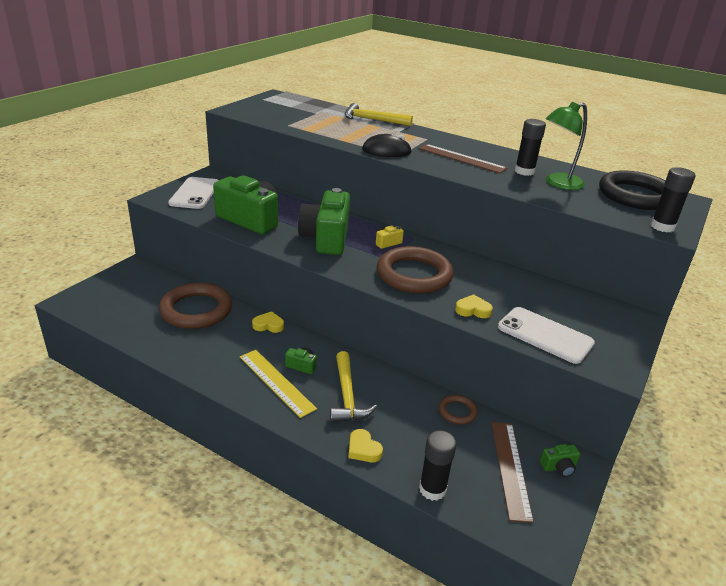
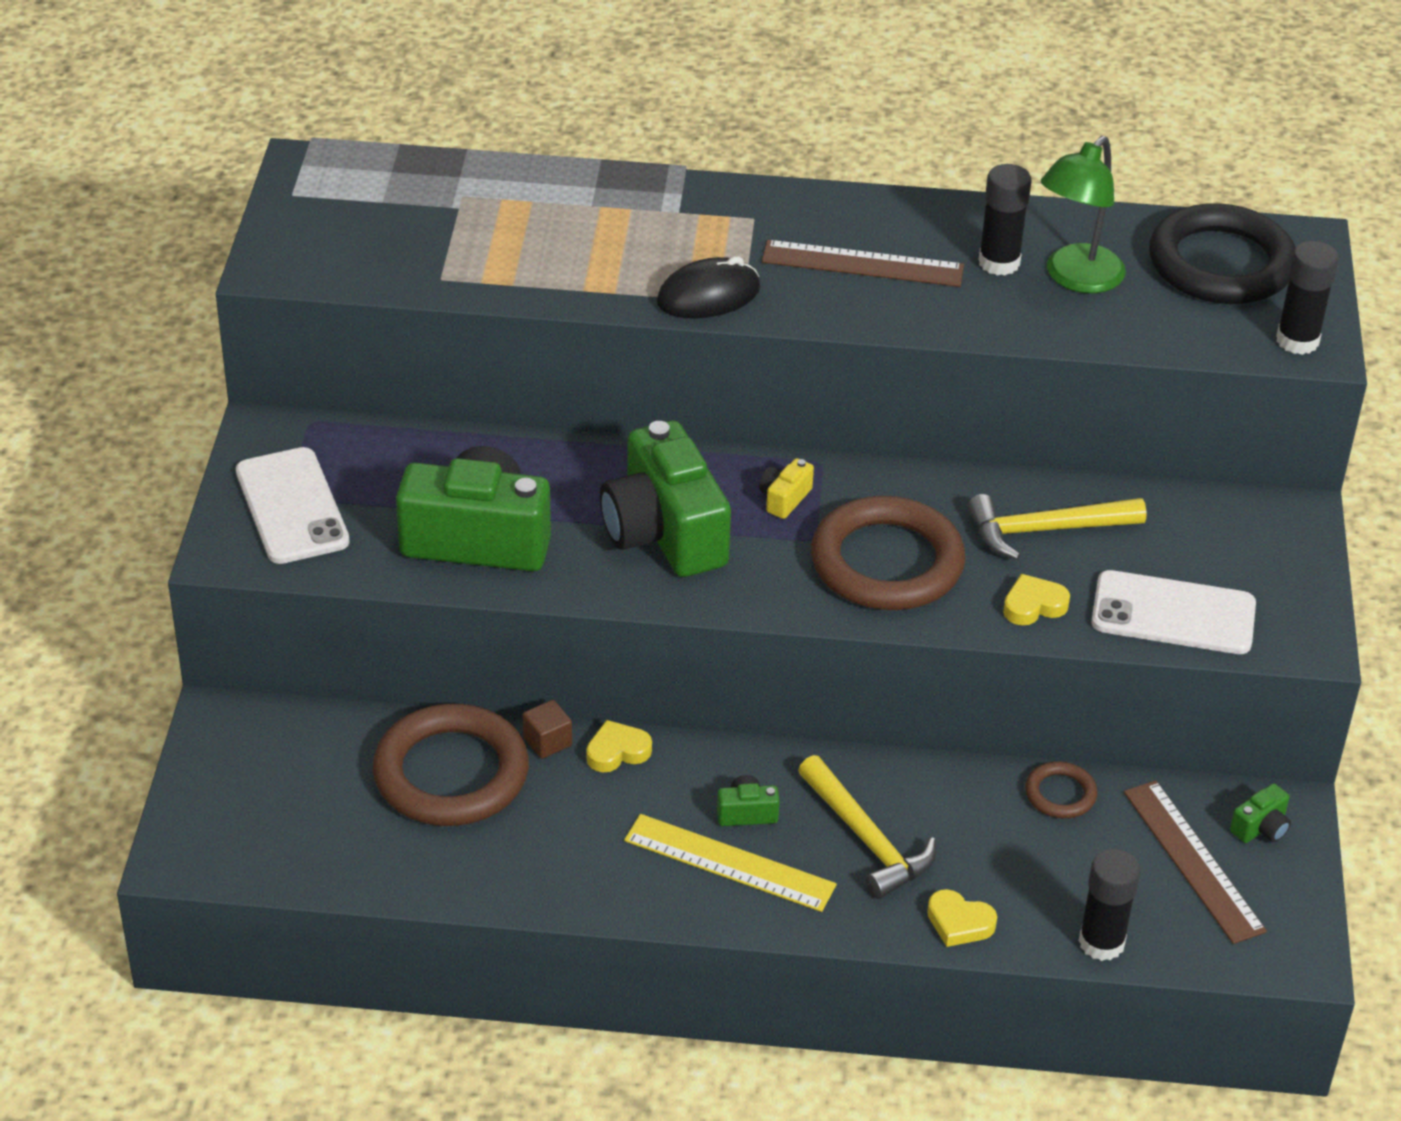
camera: 25 degrees left, 10 degrees up
(244, 312) = (547, 741): none -> brown cube
(372, 120) = (595, 188): yellow hammer -> yellow hammer (1046, 530)

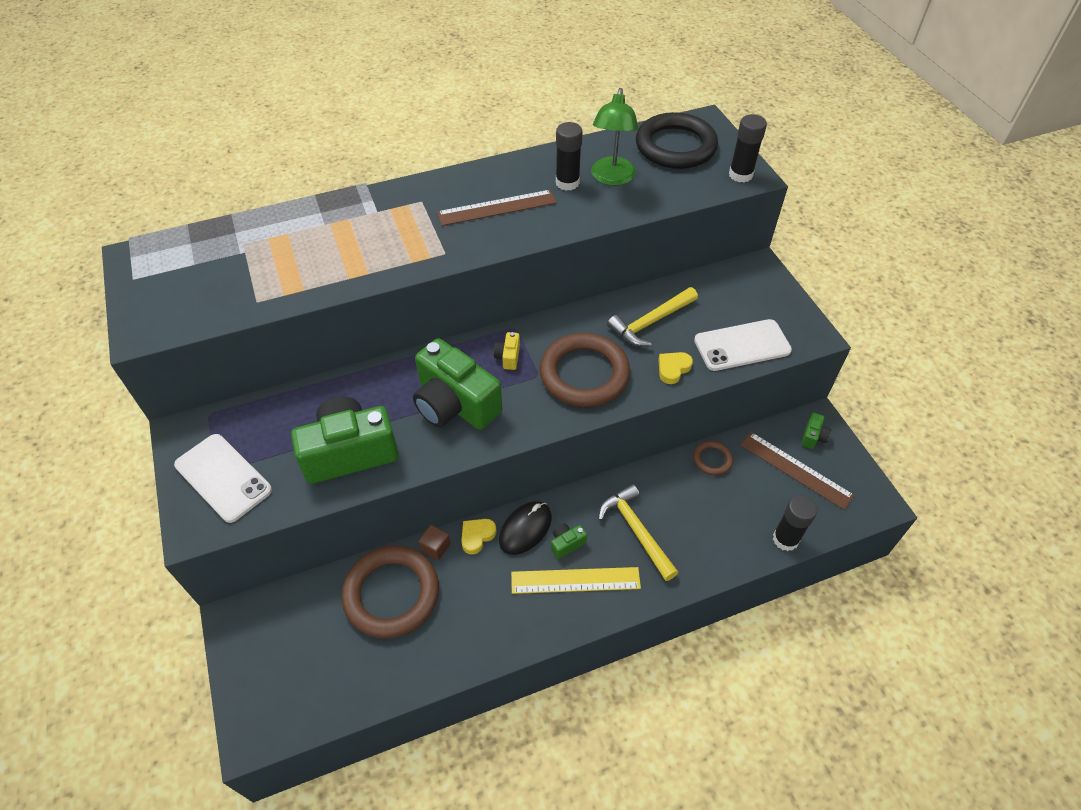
camera: 25 degrees left, 10 degrees up
(708, 296) = (423, 256): black mouse -> black mouse (525, 529)
(866, 839) = (636, 531): yellow hammer -> yellow hammer turned 150 degrees counterclockwise
(959, 923) = (712, 561): yellow heart -> none

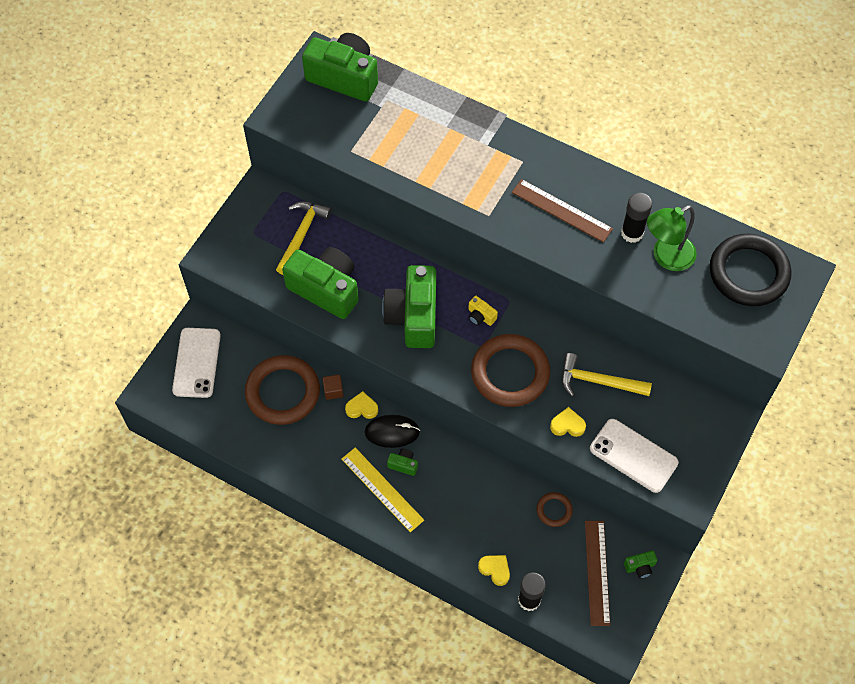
camera: 50 degrees right, 10 degrees up
(179, 257) = (344, 77): none -> green camera
(223, 477) = (251, 240): white phone -> white phone (197, 363)
(508, 357) = (480, 316): yellow camera -> yellow camera turned 105 degrees counterclockwise
(636, 531) = (450, 500): yellow hammer -> yellow hammer (301, 235)
(734, 545) = (495, 569): none -> yellow heart
(740, 175) = (759, 338): black glue stick -> none

